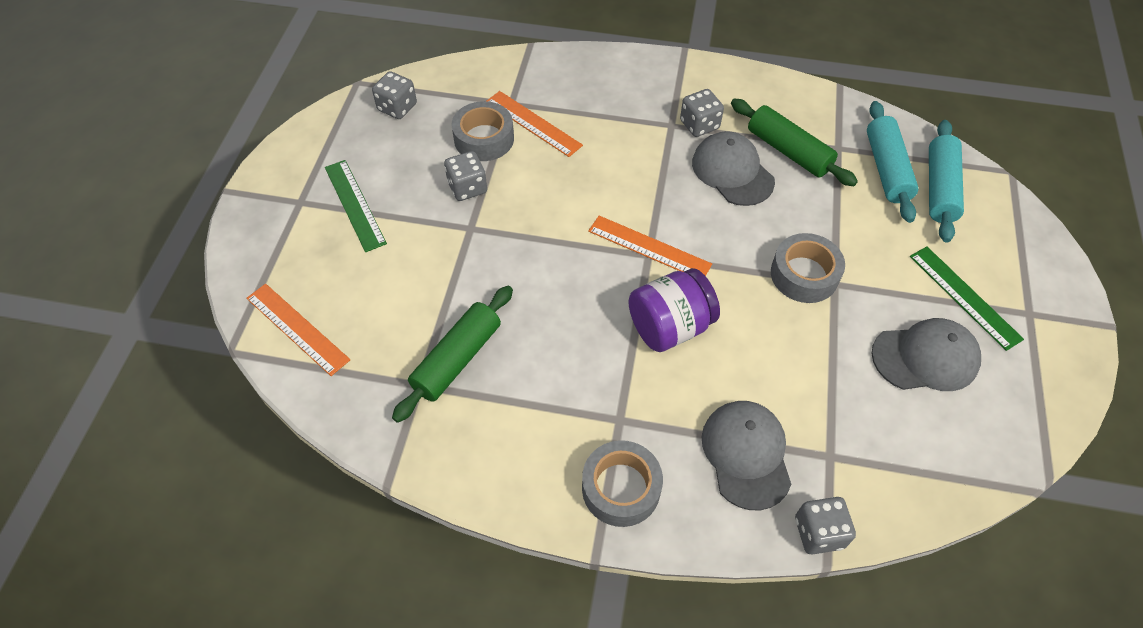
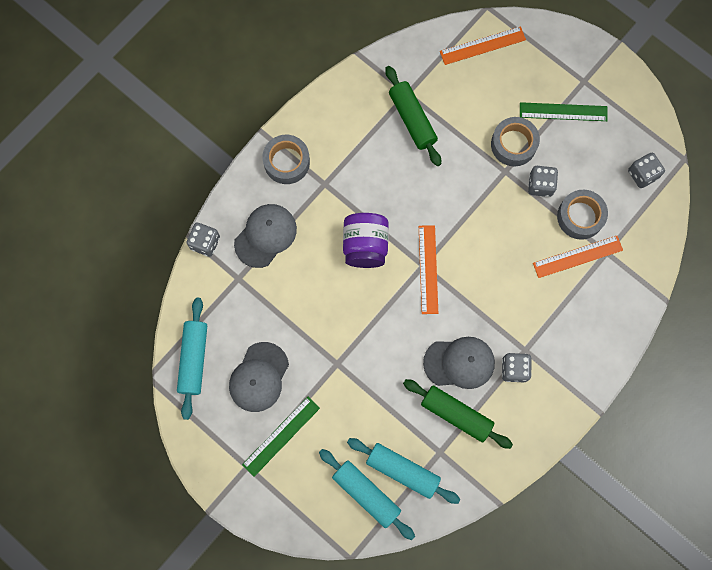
camera: 120 degrees right, 20 degrees up
(649, 247) = (428, 269): orange ruler -> orange ruler turned 60 degrees counterclockwise
(746, 454) = (265, 236): grey cap -> grey cap turned 75 degrees counterclockwise
(788, 151) = (456, 414): green rolling pin -> green rolling pin turned 45 degrees clockwise
(804, 275) = (354, 349): grey tape -> grey tape (513, 144)
(964, 296) = (281, 436): green ruler -> green ruler turned 45 degrees counterclockwise
(976, 448) = (193, 359): none -> turquoise rolling pin

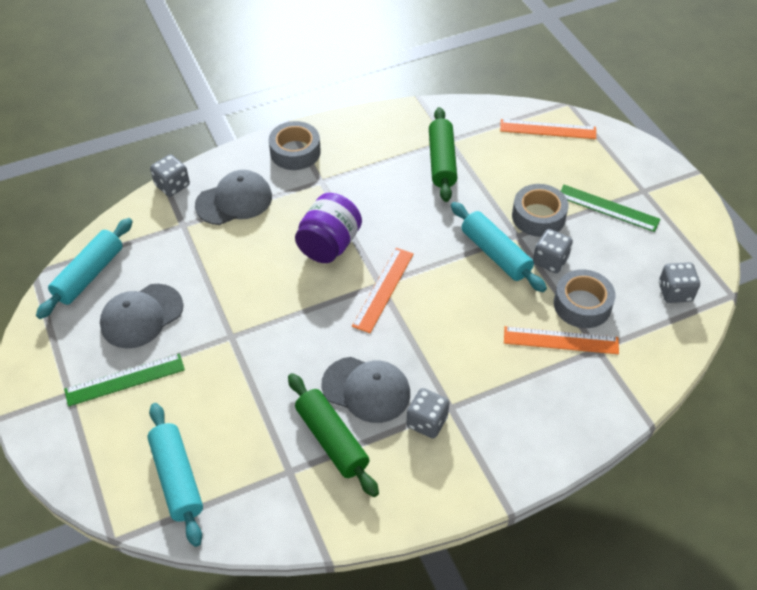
camera: 25 degrees right, 25 degrees down
(402, 470) = (234, 472): turquoise rolling pin -> turquoise rolling pin (495, 254)

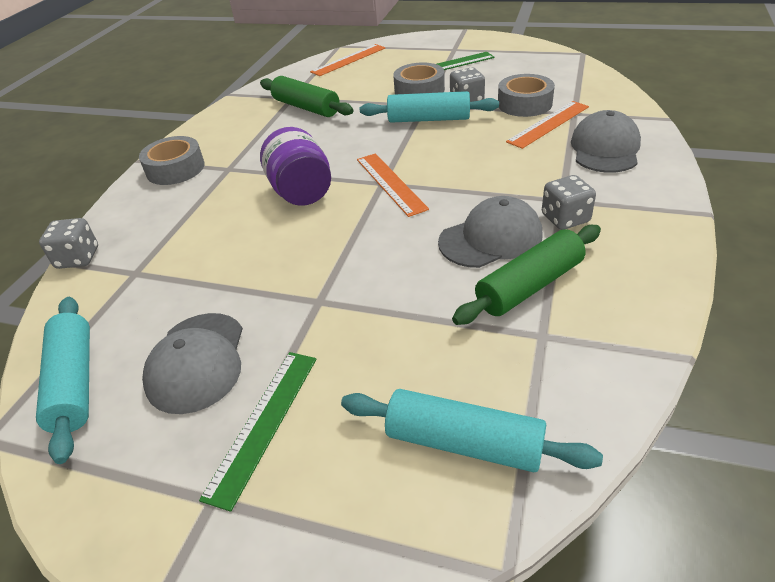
camera: 45 degrees left, 10 degrees down
(234, 201) = (165, 226): grey cap -> grey cap (605, 148)
(331, 440) = (529, 286): green rolling pin -> green rolling pin turned 45 degrees counterclockwise
(675, 292) = (556, 69): grey dice -> none

